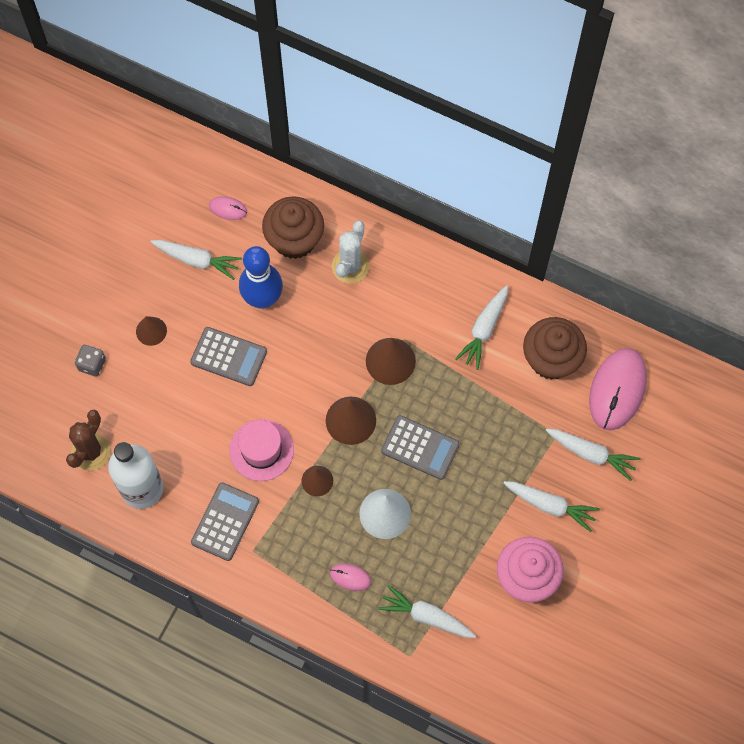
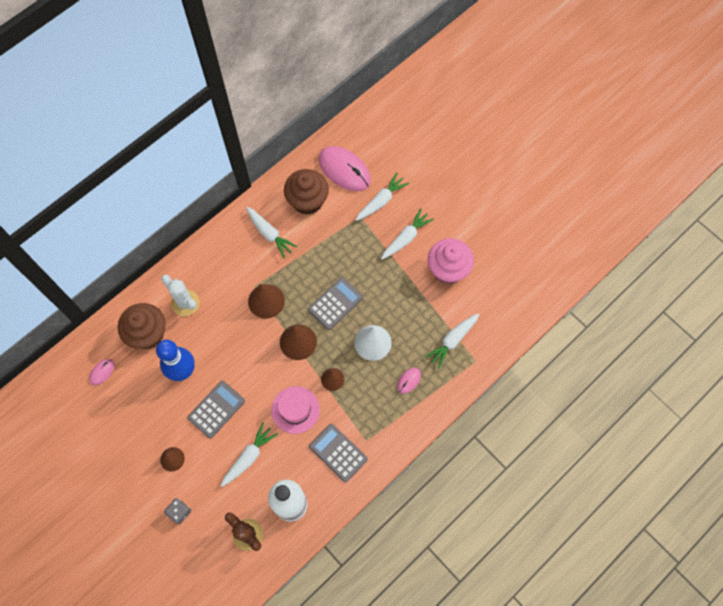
camera: 70 degrees left, 0 degrees up
(197, 260) = (132, 407): white carrot -> white carrot (249, 457)

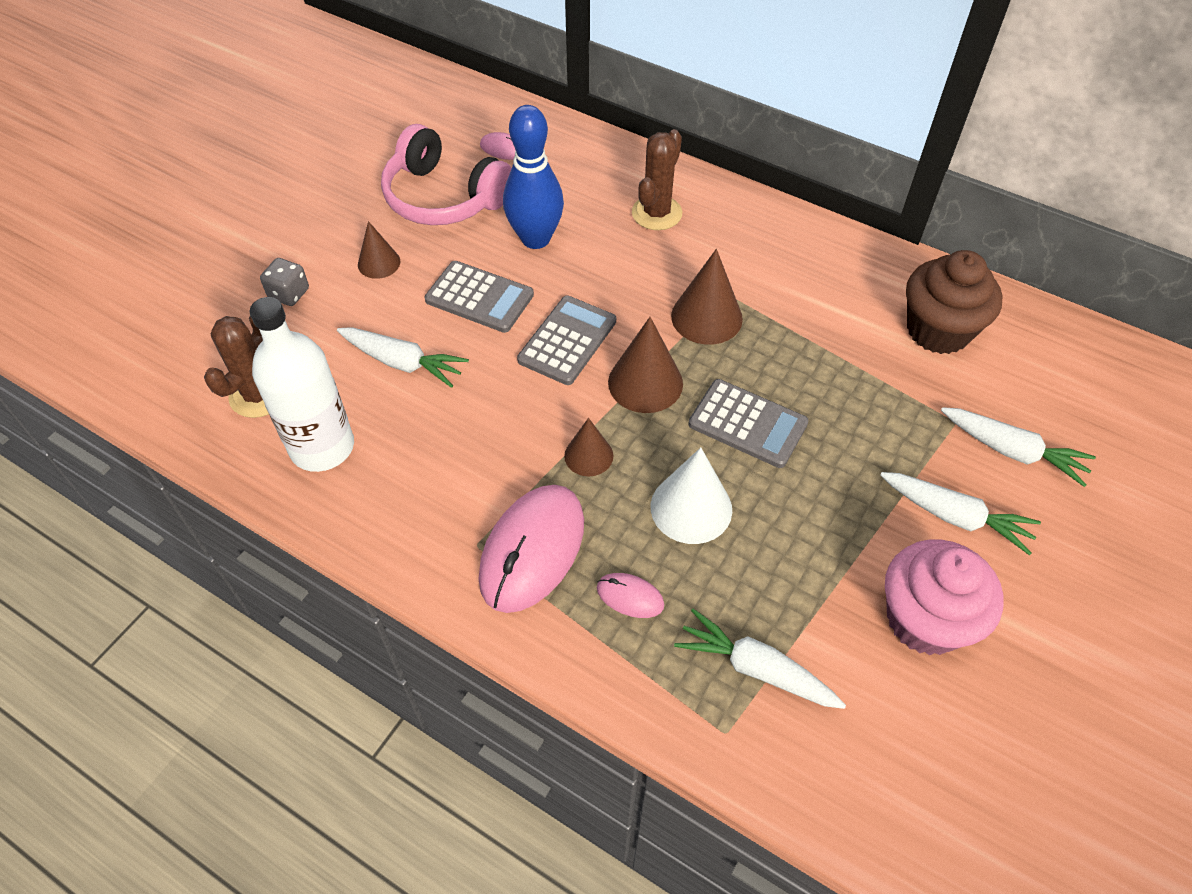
camera: 75 degrees right, 15 degrees down
(131, 414) = (444, 197): none -> pink headphones
(148, 333) = (585, 183): brown cupcake -> none
(185, 303) = (656, 213): white cactus -> brown cactus
(269, 234) = (839, 290): white carrot -> none
(295, 410) = (509, 410): pink hat -> none
(338, 453) = (439, 500): grey calculator -> grey calculator (567, 341)
(344, 170) = (1041, 373): pink mouse -> pink mouse (532, 550)

